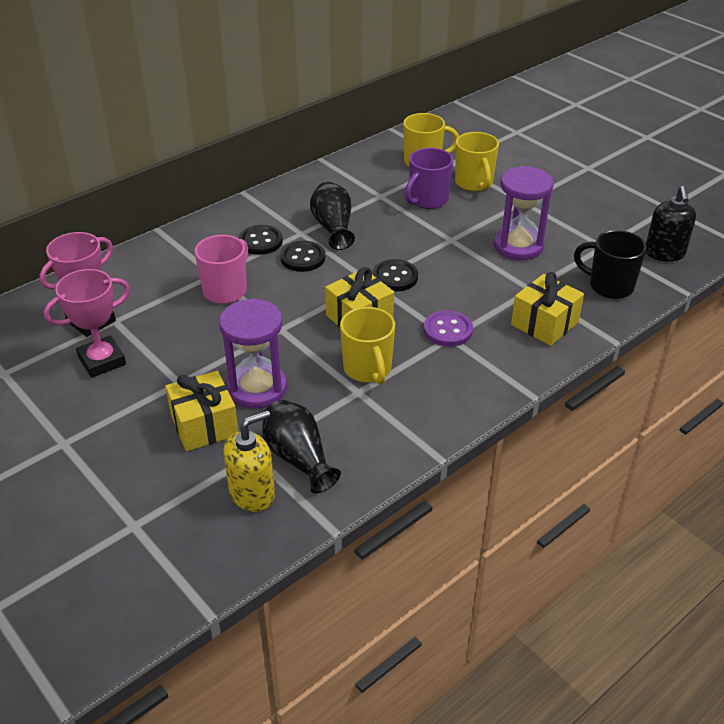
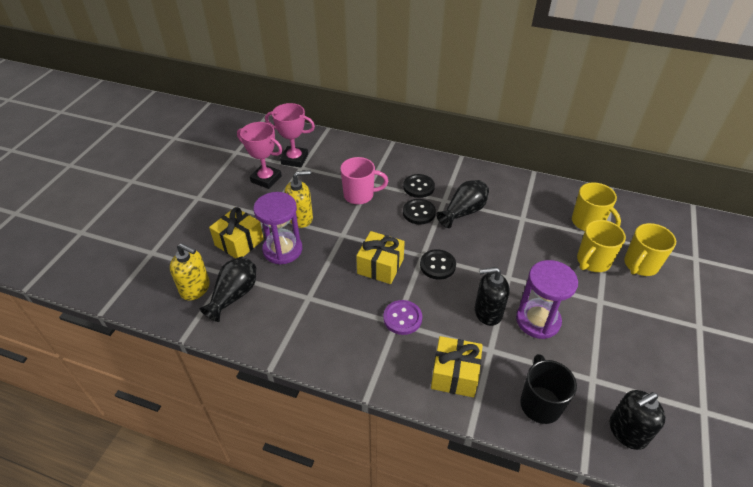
camera: 60 degrees right, 5 degrees up
(215, 353) = (301, 218): none -> yellow soap dispenser
(368, 369) = (332, 293): yellow mug -> yellow mug (640, 265)
(427, 200) = (543, 245): purple mug -> none
(485, 271) = (488, 312): none -> black soap dispenser

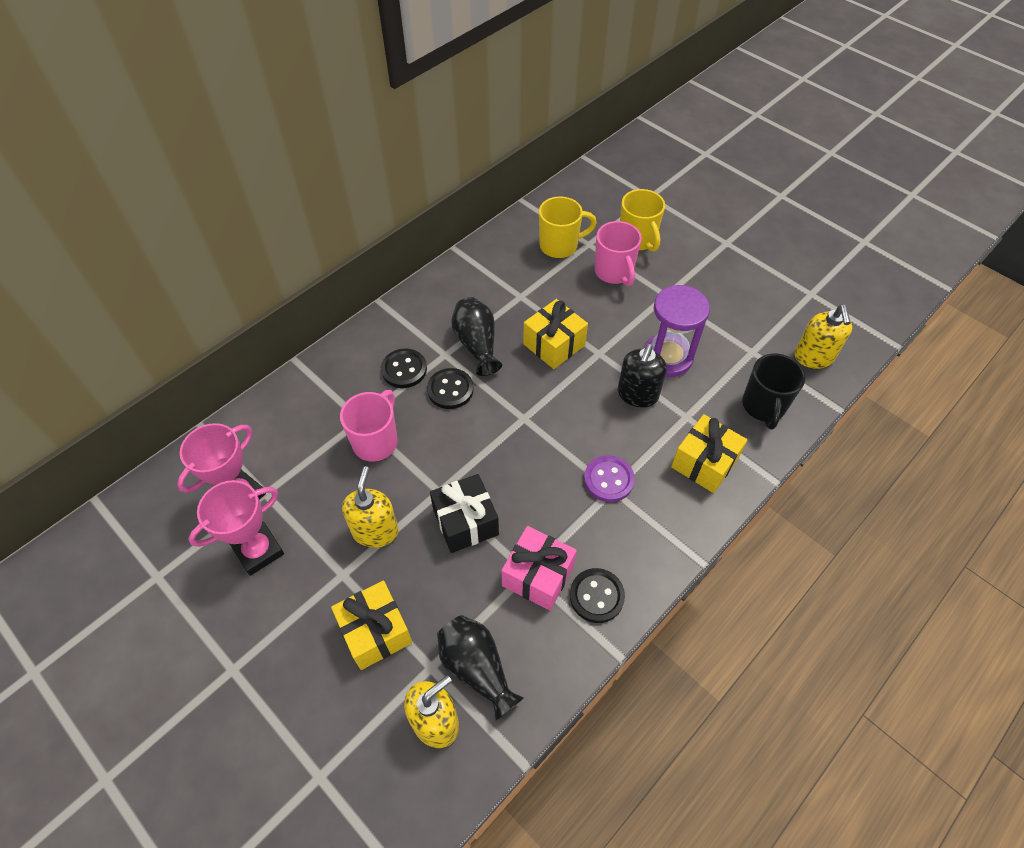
camera: 65 degrees left, 10 degrees up
(282, 250) = (424, 576): purple hourglass -> none
(308, 304) = (538, 576): none -> pink gift
(328, 255) = (465, 522): none -> black gift
(380, 266) = (517, 469): yellow gift -> yellow gift (554, 344)
(437, 265) = (547, 410): black button -> black button (596, 596)
(540, 403) = (763, 406): black mug -> black mug turned 105 degrees counterclockwise
(592, 261) = (614, 272): yellow mug -> pink mug
(627, 431) = (813, 357): black soap dispenser -> yellow soap dispenser

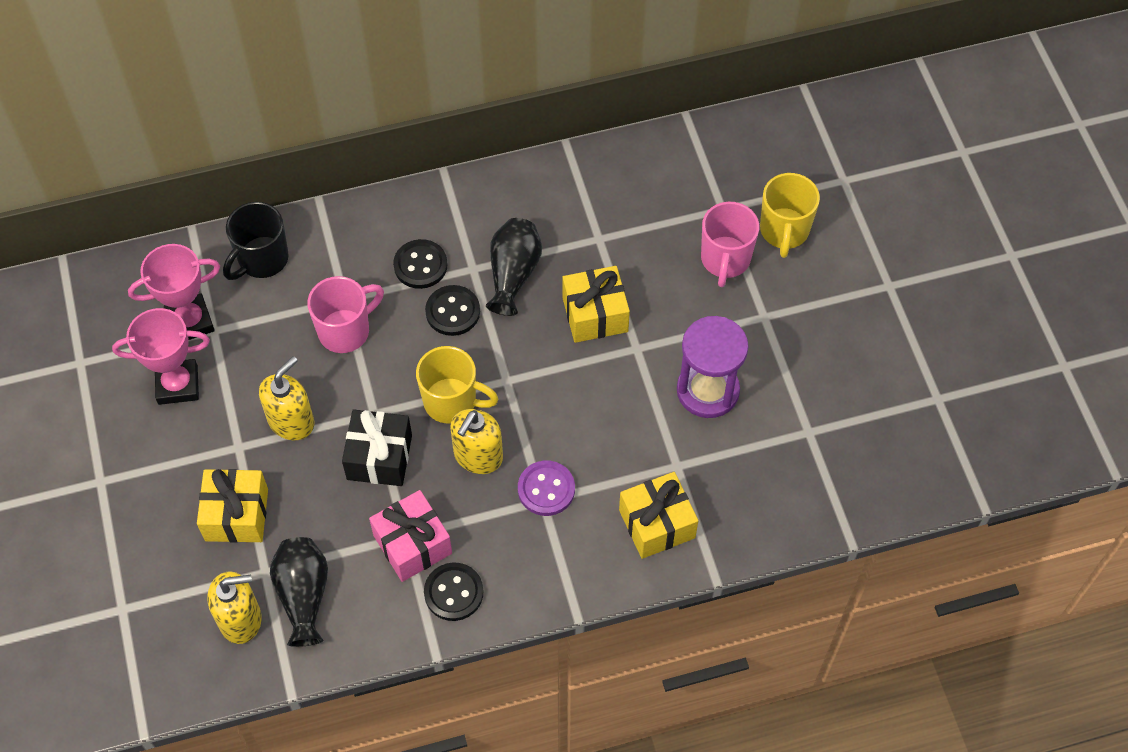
camera: 30 degrees right, 5 degrees up
(560, 246) = (687, 196): yellow mug -> yellow mug (452, 402)
(637, 394) = (643, 416): black soap dispenser -> none
(763, 406) = (769, 498): black mug -> black mug (262, 260)
(813, 357) = (873, 474): yellow soap dispenser -> yellow soap dispenser (478, 456)

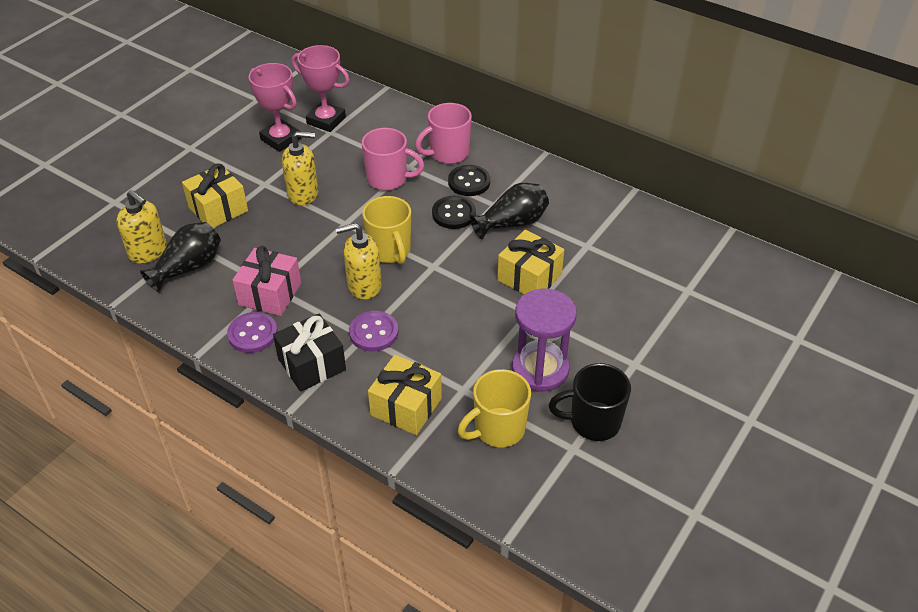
camera: 50 degrees right, 15 degrees down
(262, 260) = (397, 122): black mug -> black mug (593, 422)
(379, 457) = (317, 243): black gift -> black gift (312, 364)
(453, 592) = (253, 334): black button -> purple button
(725, 260) = (651, 315): pink mug -> pink mug (448, 154)
(784, 231) = (714, 332): yellow mug -> yellow mug (498, 429)

